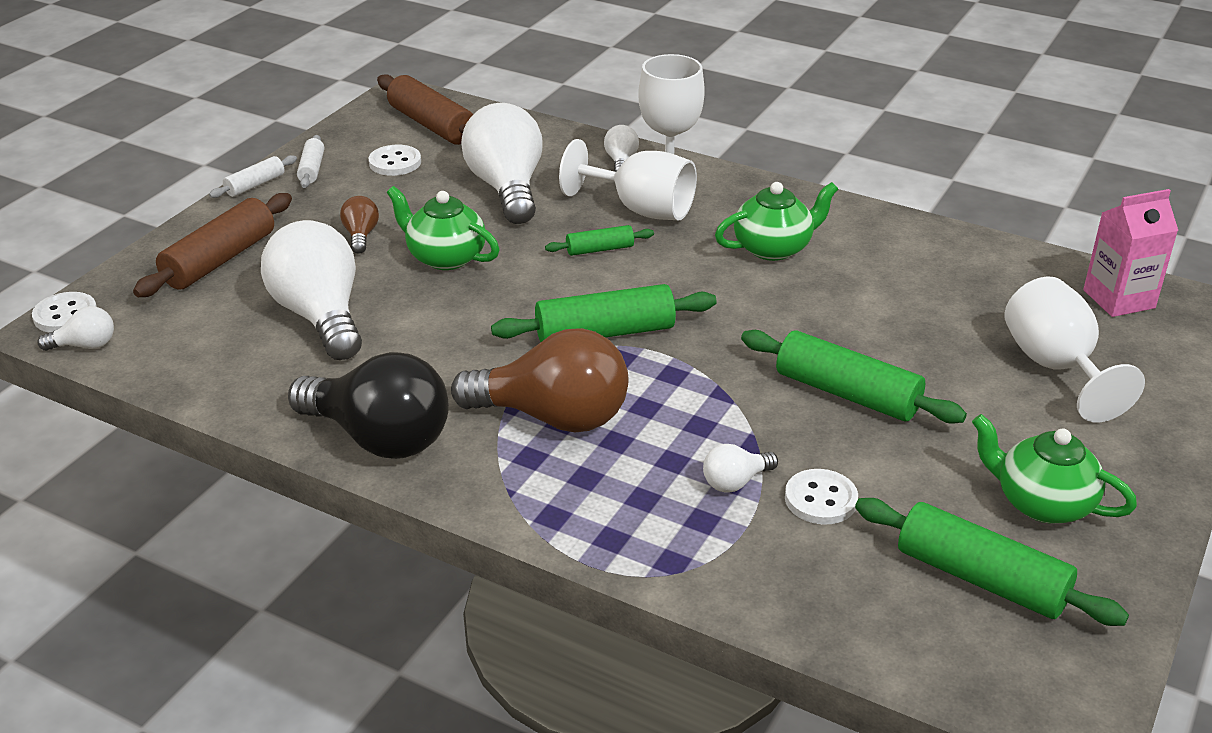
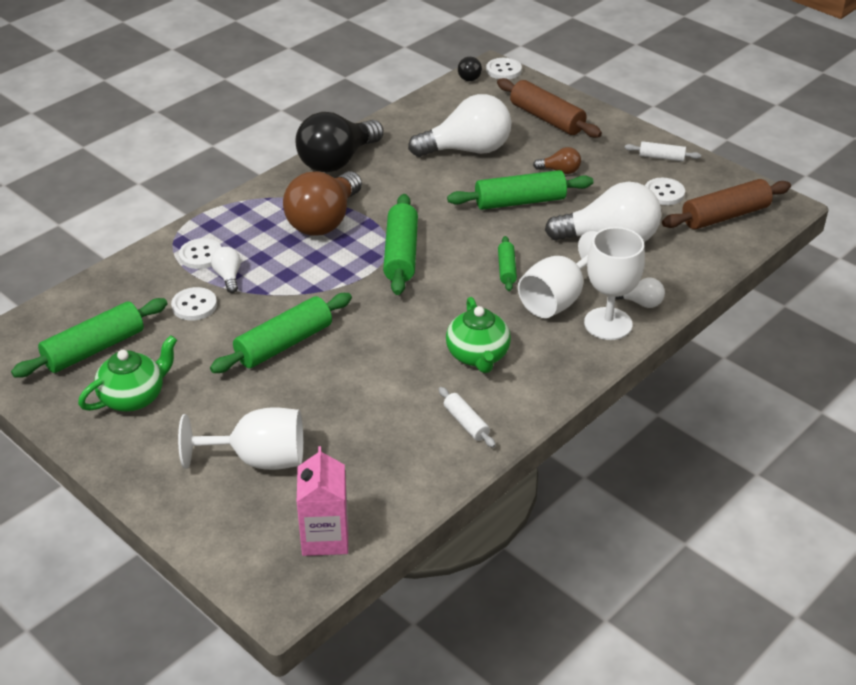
camera: 105 degrees right, 5 degrees up
(85, 345) = (469, 76): white light bulb -> black light bulb
(255, 185) = (643, 134): white rolling pin -> white rolling pin (466, 423)
(445, 257) = (520, 201): green teapot -> green rolling pin
(697, 527) = (201, 255): none -> white button

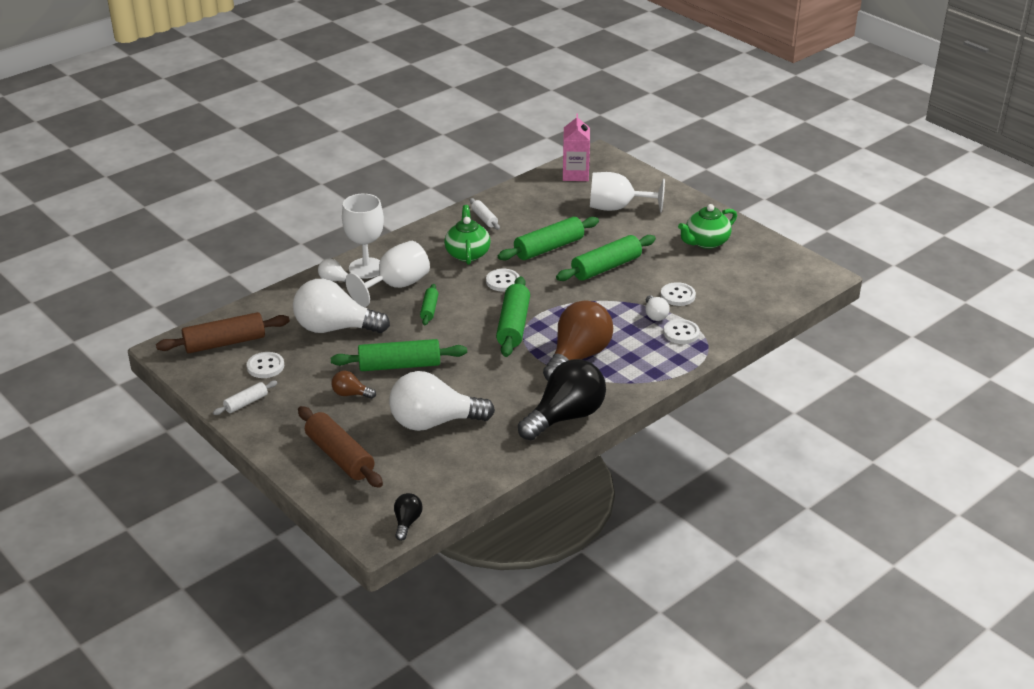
camera: 175 degrees left, 5 degrees down
(94, 349) = (744, 271): green rolling pin -> green rolling pin (549, 248)
(503, 70) = (364, 530): white button -> white button (503, 281)
(661, 157) = (246, 403): white rolling pin -> white rolling pin turned 60 degrees counterclockwise

